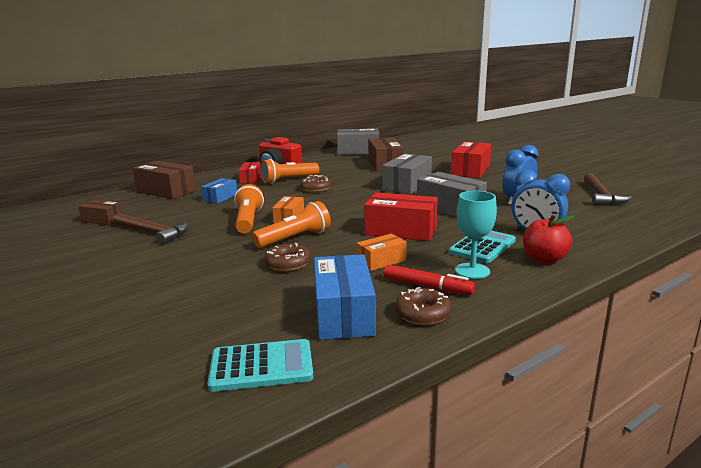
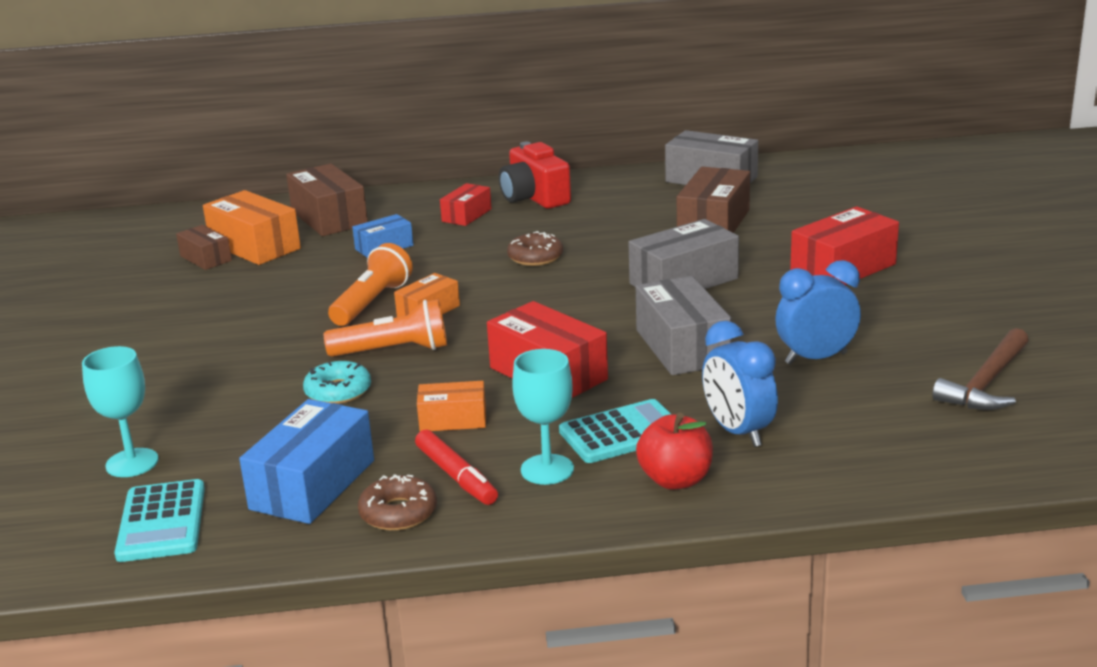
camera: 30 degrees right, 5 degrees up
(132, 210) = (255, 246): none -> orange box
(153, 233) = (240, 296): brown hammer -> none
(187, 336) = (132, 463): none -> turquoise goblet
(261, 366) = (161, 522): turquoise calculator -> turquoise calculator turned 60 degrees clockwise
(288, 180) = (517, 229): orange flashlight -> none
(288, 263) = (338, 391): brown donut -> turquoise donut

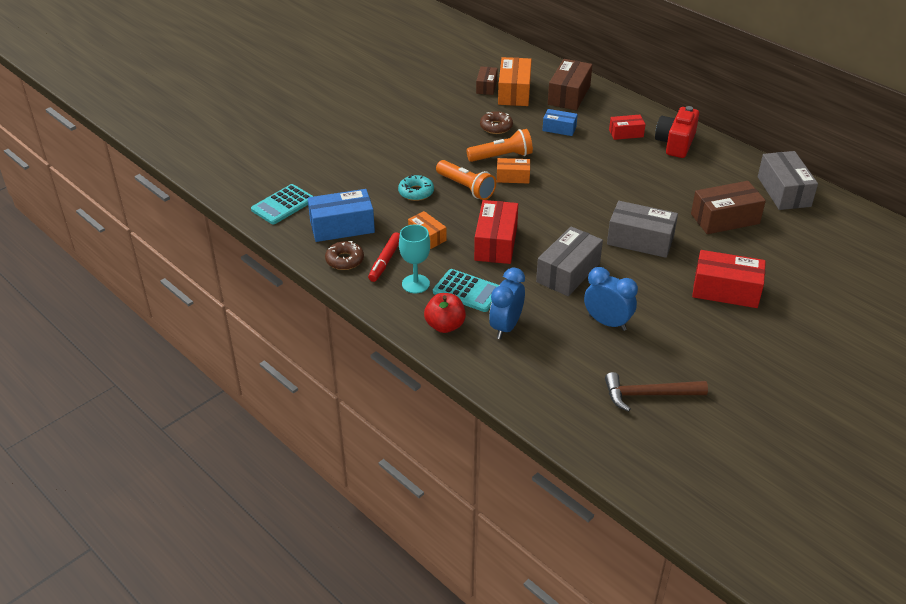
camera: 50 degrees right, 15 degrees up
(132, 463) = (312, 173): turquoise goblet -> none
(535, 257) = (607, 179): brown donut -> brown donut (496, 127)

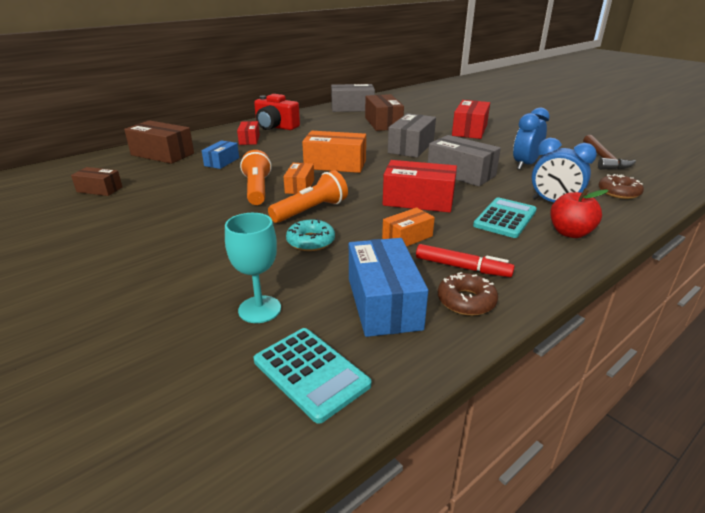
camera: 85 degrees left, 10 degrees down
(415, 284) = (503, 247): turquoise goblet -> turquoise goblet (259, 309)
(496, 127) = (194, 189): brown donut -> brown donut (618, 192)
(514, 92) = (129, 176): orange box -> orange box (335, 164)

